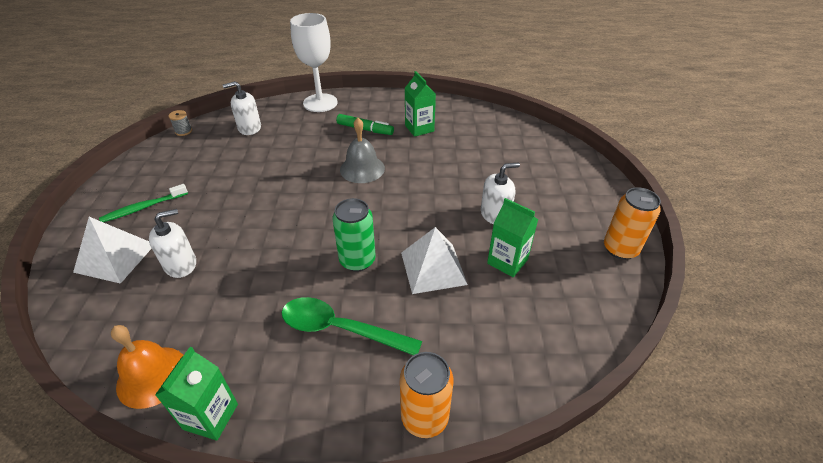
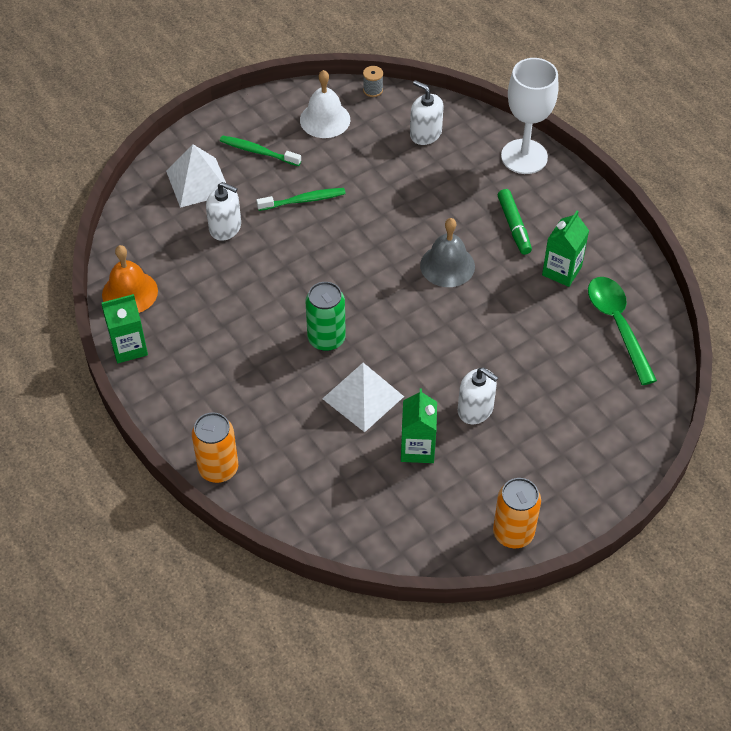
camera: 55 degrees right, 10 degrees up
(171, 162) = (325, 119): none -> white bell
(220, 207) = (303, 200): none -> green toothbrush
(340, 329) = (250, 372): green spoon -> green spoon (617, 325)

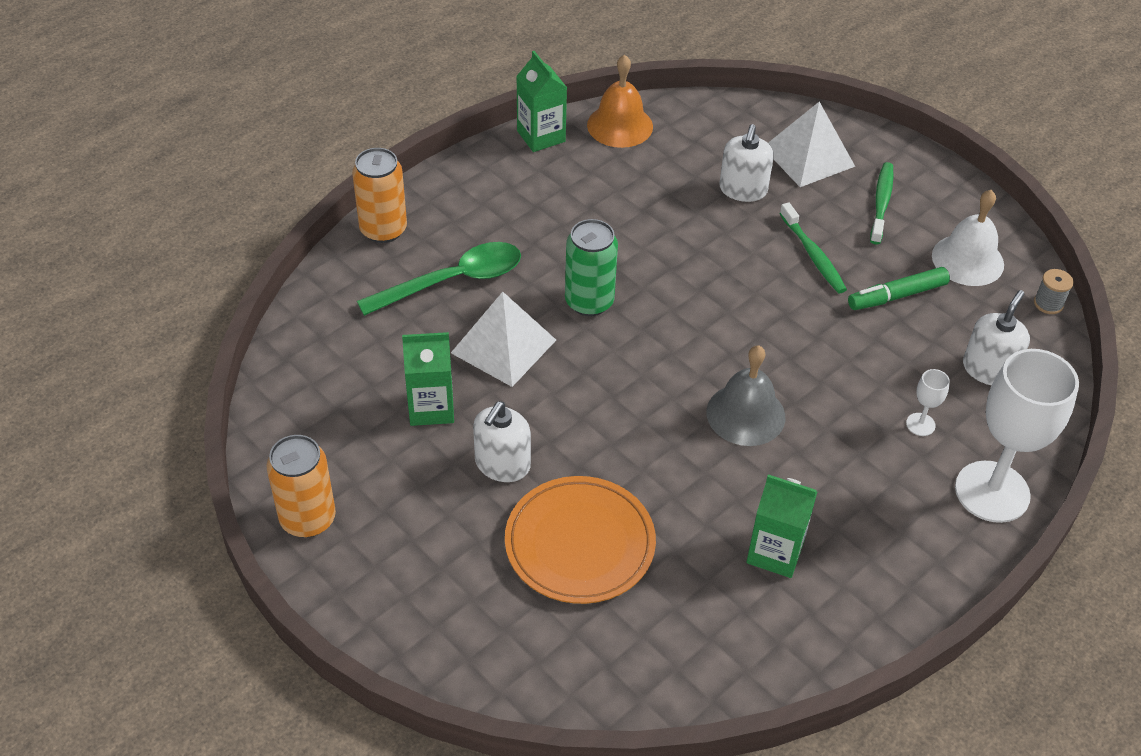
camera: 80 degrees right, 5 degrees down
(467, 178) = (920, 424): none -> white goblet
(514, 226) = (845, 487): green marker -> green marker (897, 296)
(547, 372) = (580, 543): none -> orange plate
(617, 325) = (687, 631): green spoon -> green spoon (453, 281)

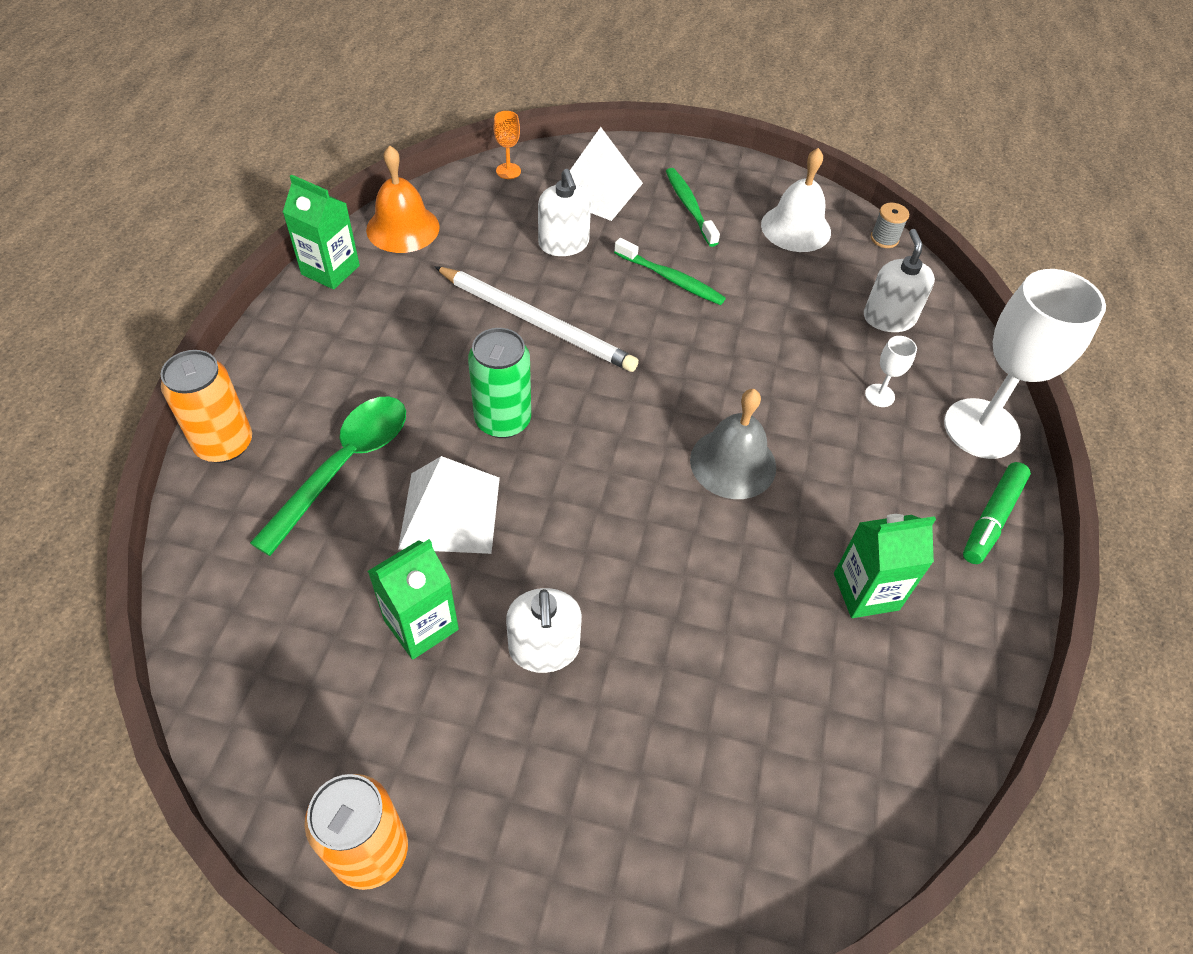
camera: 35 degrees left, 5 degrees up
(580, 543) = (687, 693): orange plate -> none
(671, 241) = (536, 322): none -> white pencil
(742, 111) = (508, 171): none -> orange goblet
(897, 296) = (768, 285): green marker -> green marker (992, 518)

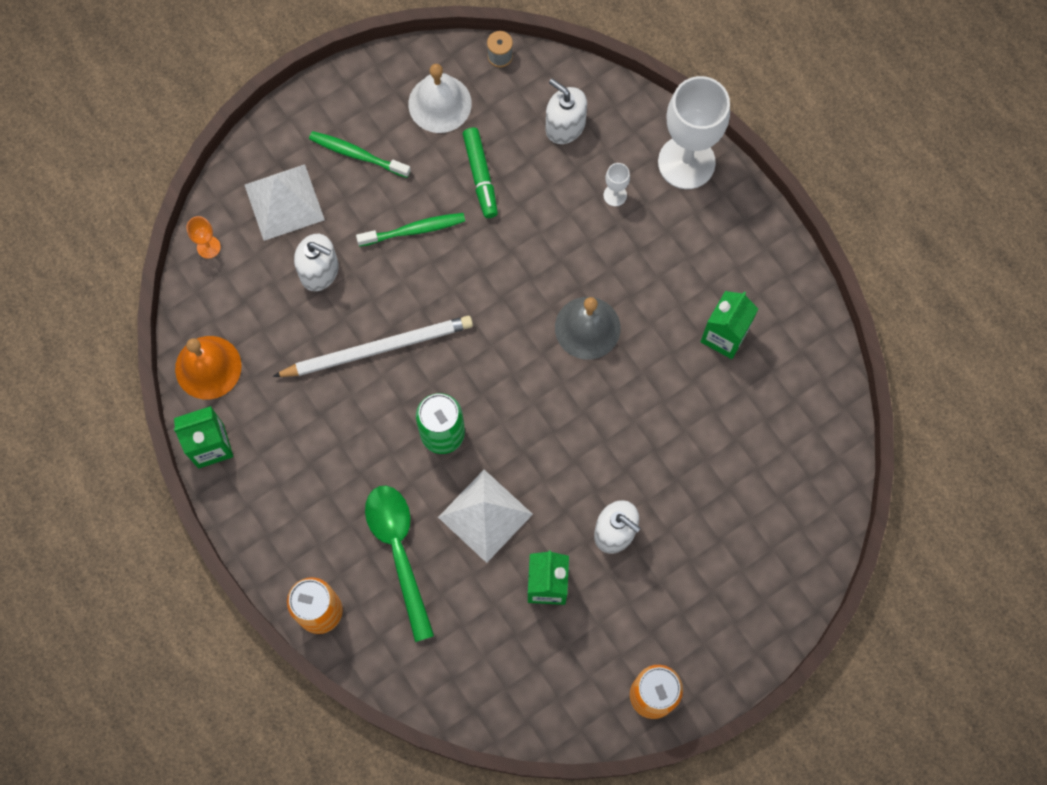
camera: 45 degrees left, 20 degrees up
(992, 518) = (742, 222): green marker -> green marker (480, 176)

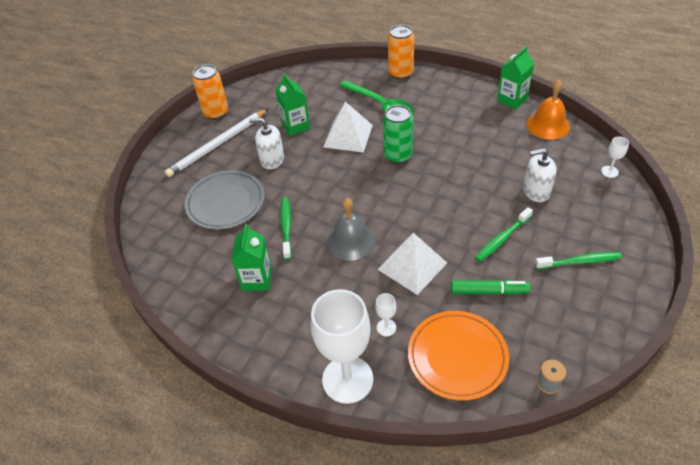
camera: 155 degrees right, 25 degrees down
(208, 247) = (609, 171): orange goblet -> white goblet
(284, 202) = (594, 213): white pyramid -> white pyramid (412, 266)
(378, 348) = (467, 173): white pencil -> white pencil (217, 145)
(440, 103) = (559, 323): white bell -> none
(480, 176) = (488, 291): green marker -> green marker turned 135 degrees clockwise
(565, 126) = (457, 356): white soap dispenser -> orange plate
(653, 395) = (286, 227): none -> green toothbrush
(713, 485) = (225, 202): none -> grey plate

